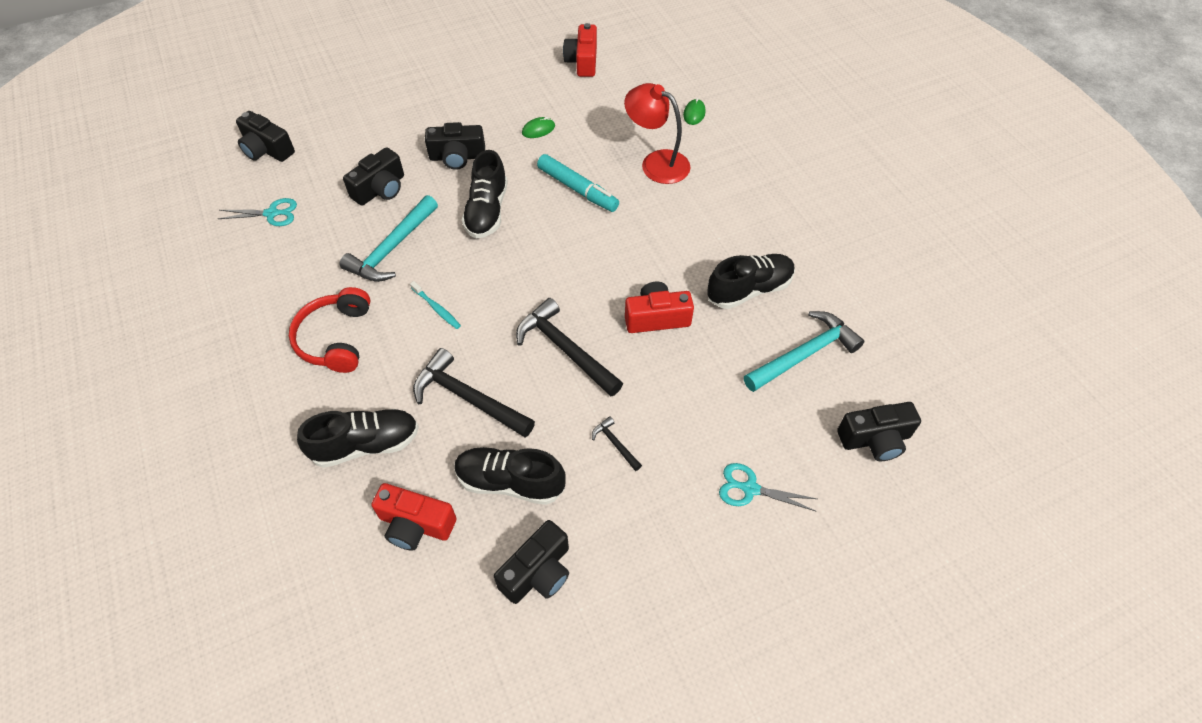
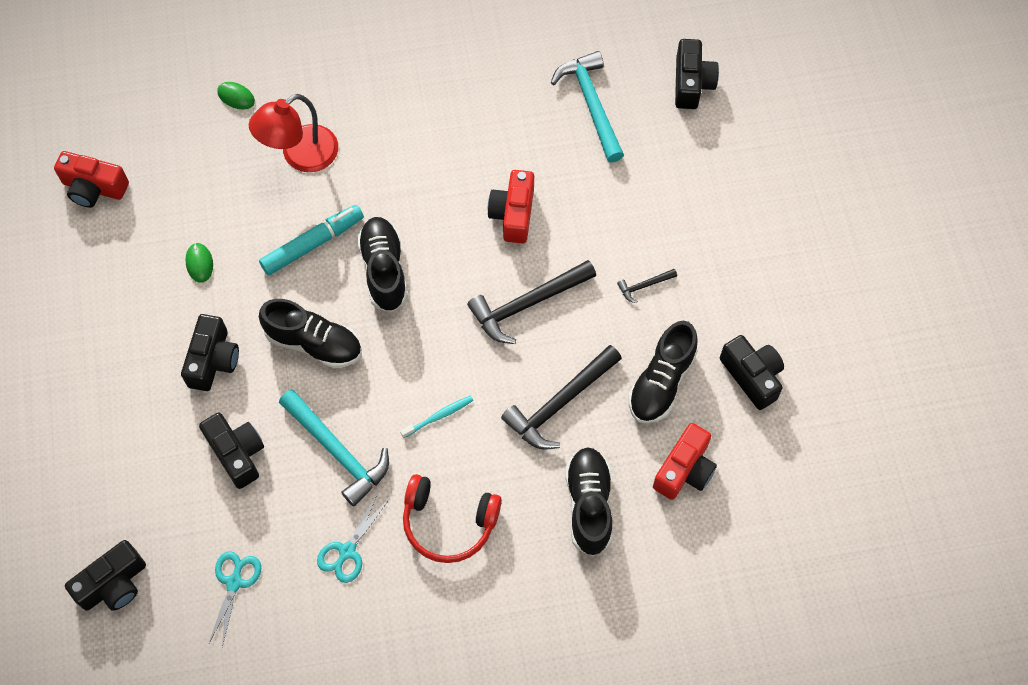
camera: 75 degrees left, 10 degrees up
(749, 290) = (504, 124): black shoe -> black shoe (384, 270)
(750, 489) = (714, 192): turquoise scissors -> turquoise scissors (347, 551)

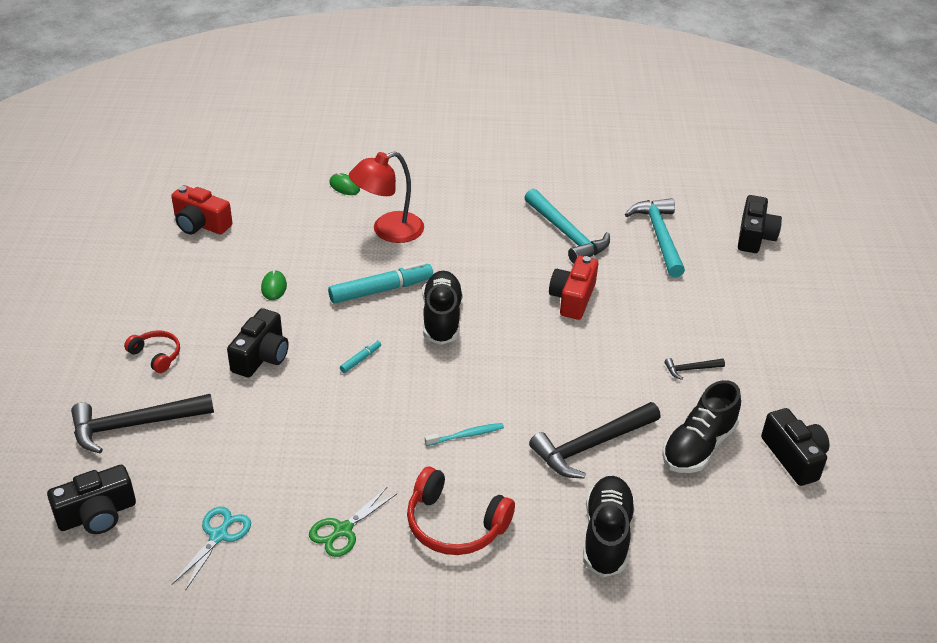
camera: 10 degrees right, 25 degrees down
(106, 381) = (156, 355): none -> red headphones
(237, 453) = (259, 430): black camera -> none
(314, 343) = (360, 359): black shoe -> turquoise marker
(337, 451) = (358, 446): turquoise hammer -> turquoise hammer (566, 234)
(347, 551) = (343, 530): turquoise scissors -> green scissors
(527, 304) = (573, 364): black hammer -> black hammer (134, 425)
(684, 470) = (714, 523): red camera -> none

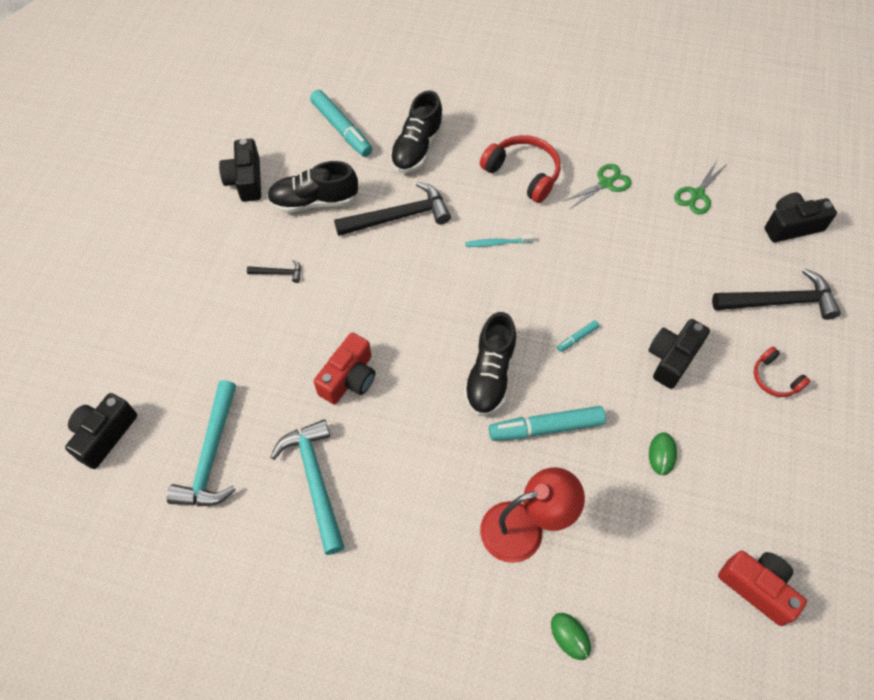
camera: 165 degrees left, 20 degrees up
(219, 535) = (697, 195): turquoise scissors -> green scissors
(698, 446) = (314, 201): black shoe -> black shoe turned 150 degrees counterclockwise
(719, 546) = (342, 129): none -> turquoise marker

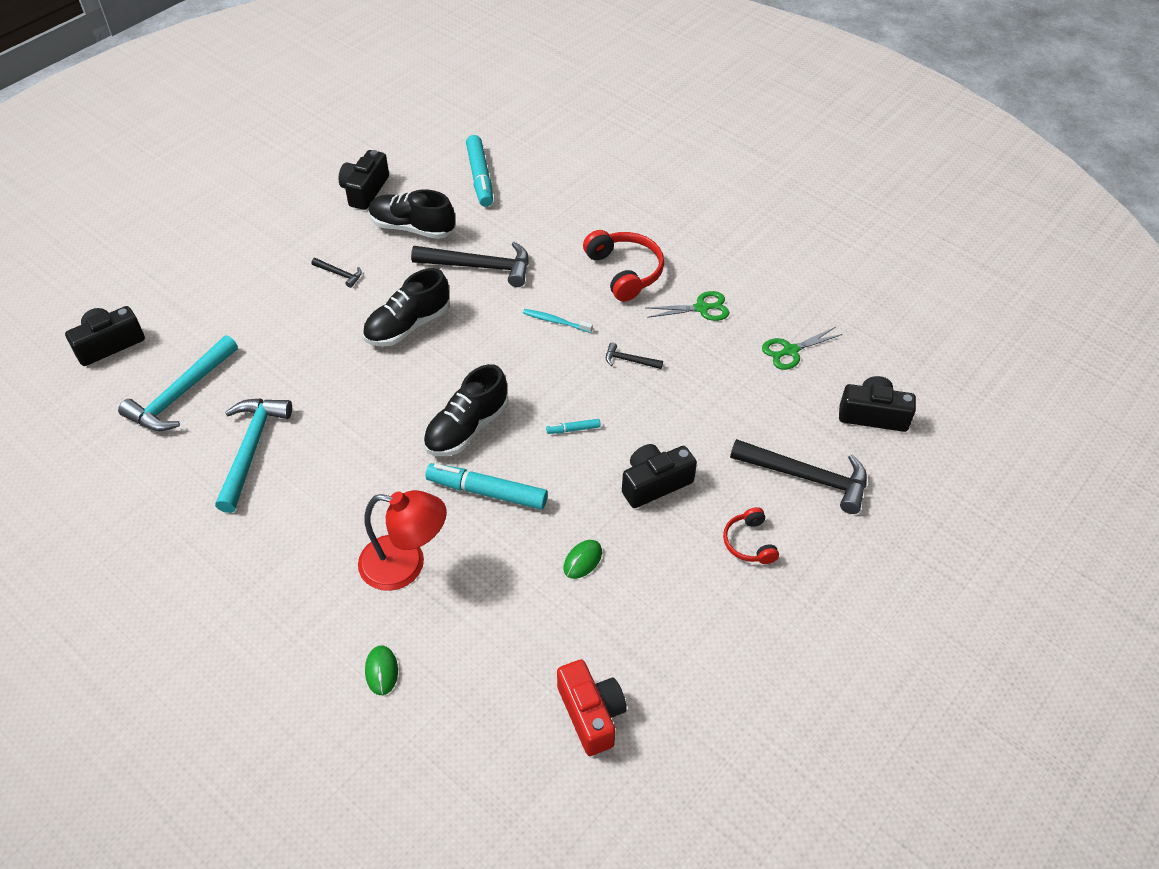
camera: 25 degrees right, 10 degrees down
(349, 378) = (339, 380): red camera -> none
(417, 148) = (538, 216): black shoe -> black shoe (408, 326)
(580, 255) = (629, 360): none -> black hammer

